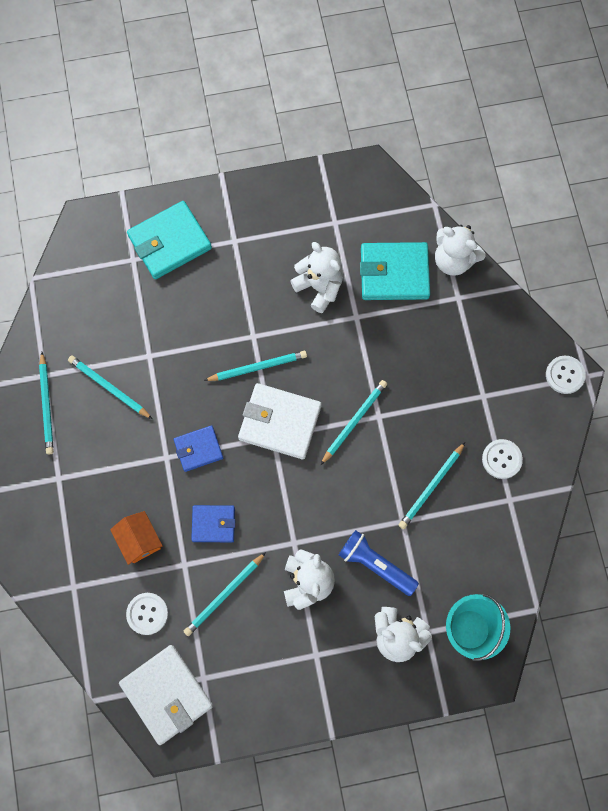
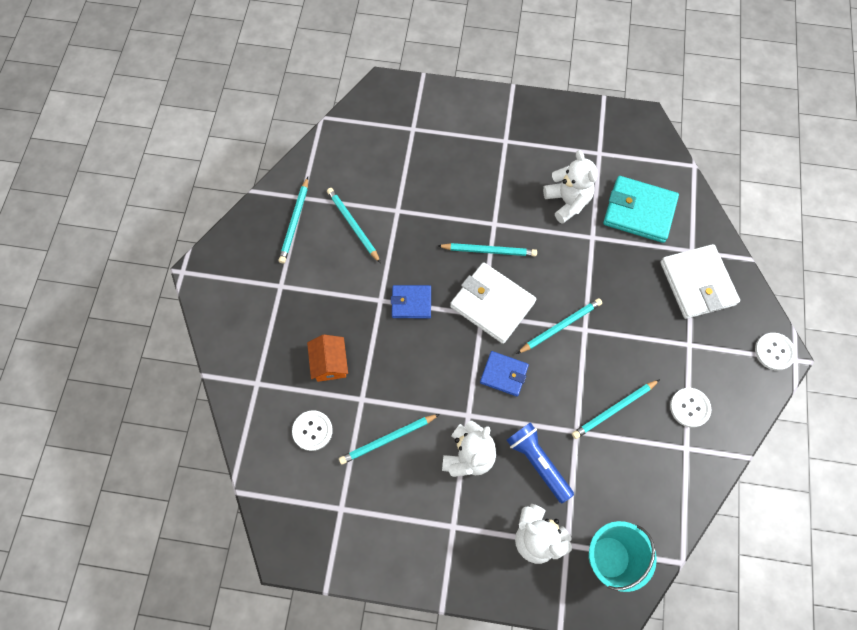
camera: 20 degrees right, 5 degrees down
(167, 694) = (302, 511): white wallet -> white wallet (697, 283)
(170, 242) = (449, 125): turquoise wallet -> none
(213, 524) = (401, 372): blue wallet -> blue wallet (504, 374)
(453, 260) = (697, 217): white teddy bear -> none

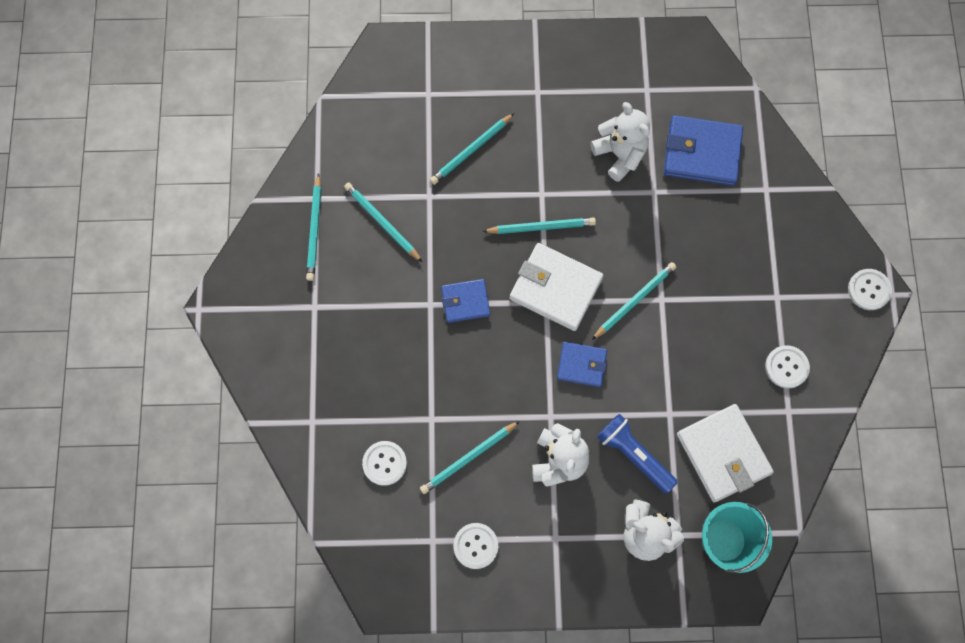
camera: 10 degrees left, 5 degrees up
(330, 363) = (388, 385): orange house -> none
(379, 520) = (475, 546): none -> white button
(614, 409) = (706, 383): turquoise pencil -> turquoise pencil (471, 150)
(639, 211) = (701, 153): turquoise wallet -> blue wallet
(697, 283) = (777, 226): white wallet -> white wallet (723, 454)

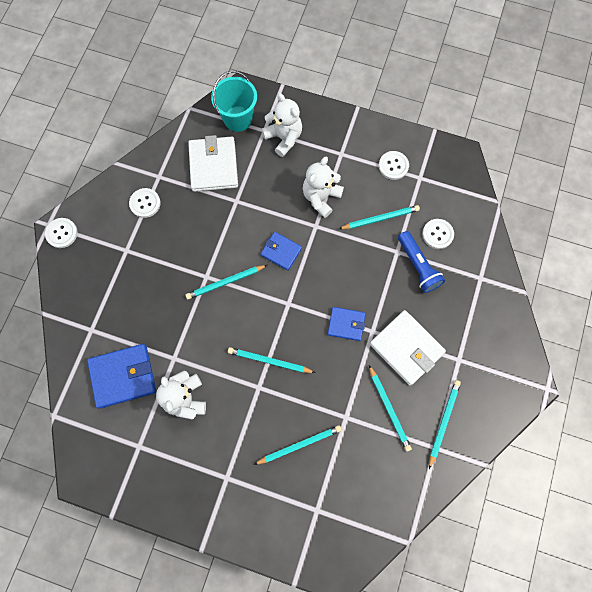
camera: 160 degrees left, 0 degrees up
(555, 288) = (277, 311): white wallet -> white wallet (406, 348)
(634, 454) = (271, 184): blue flashlight -> blue flashlight (418, 266)
(701, 153) = (123, 376): blue wallet -> blue wallet turned 45 degrees counterclockwise

